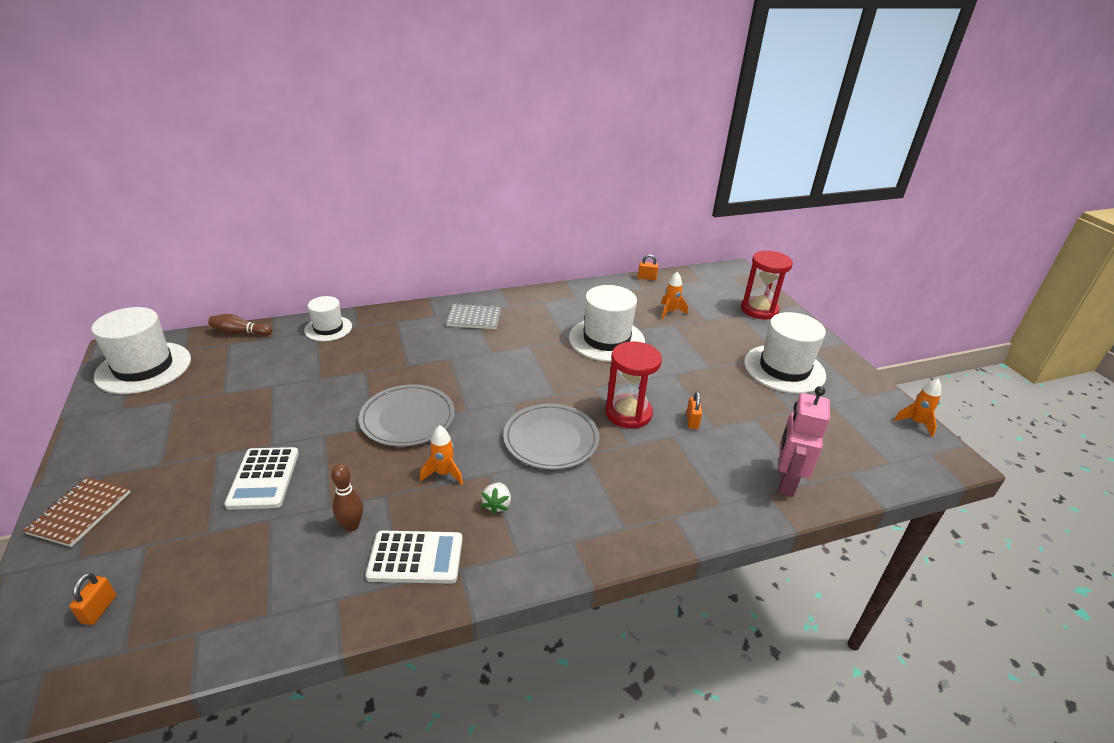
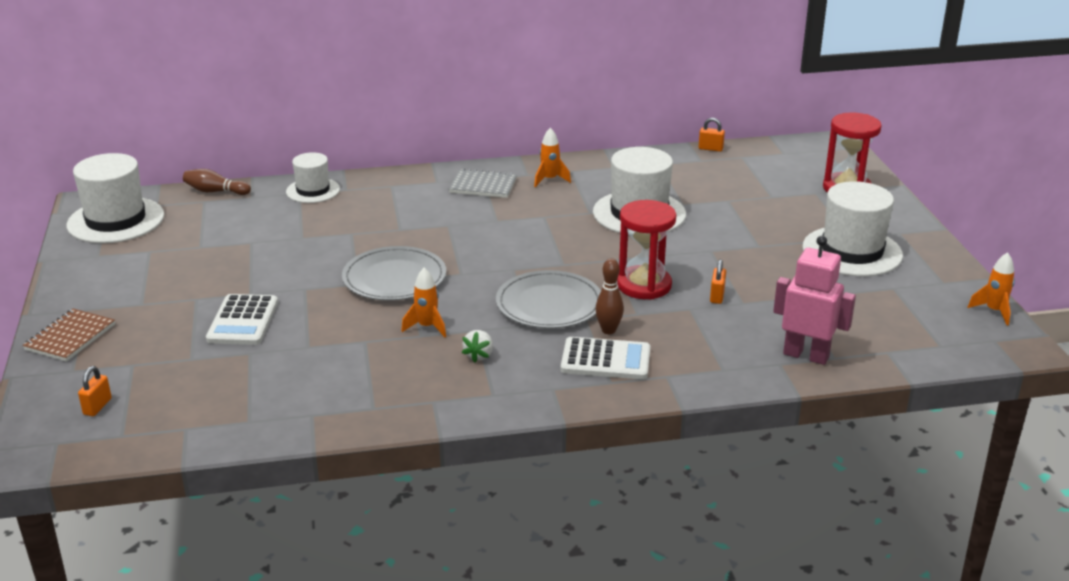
camera: 10 degrees right, 5 degrees down
(351, 526) = (329, 363): brown bowling pin -> brown bowling pin (608, 330)
(415, 557) = (390, 390): white calculator -> white calculator (605, 360)
(670, 312) = (728, 187): orange rocket -> orange rocket (550, 180)
(786, 482) = (806, 355): pink robot -> pink robot turned 90 degrees clockwise

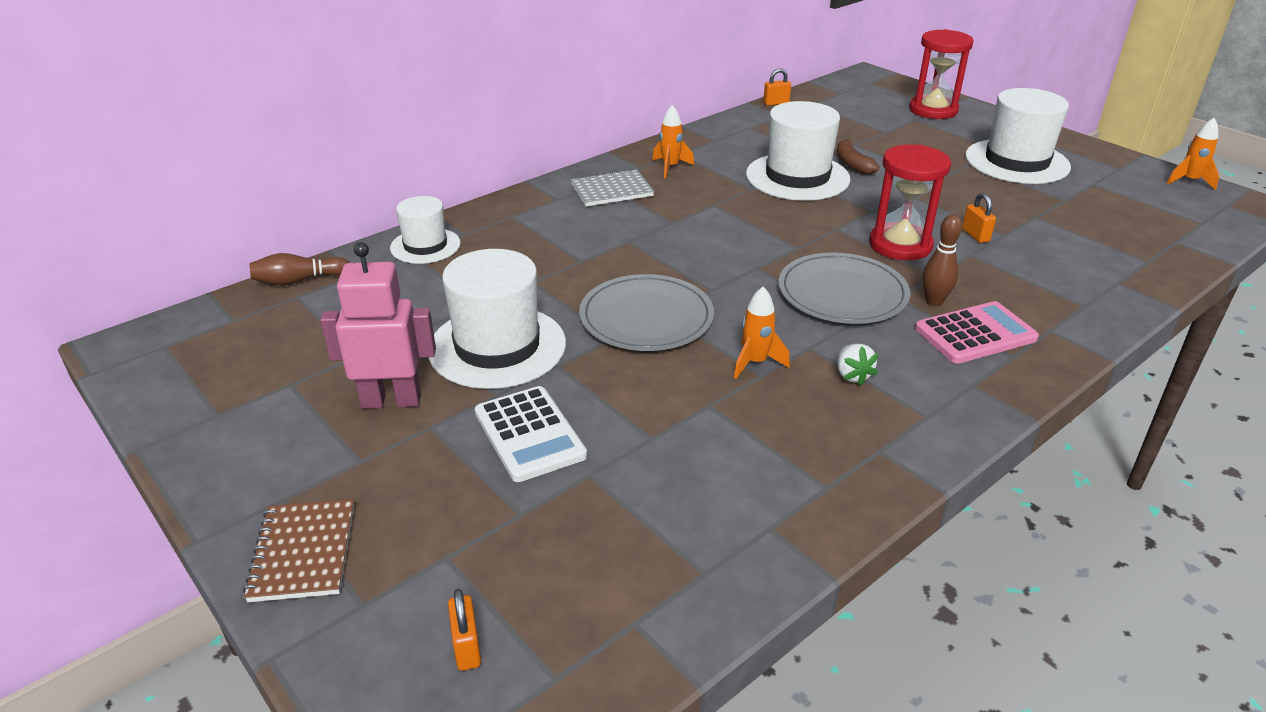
camera: 30 degrees left, 5 degrees up
(116, 220) = (194, 357): white hat -> white hat (497, 346)
(605, 360) = (975, 334): white calculator -> pink calculator
(700, 215) = (852, 164): none -> brown banana
(806, 355) = (1125, 267): pink robot -> pink robot (391, 400)

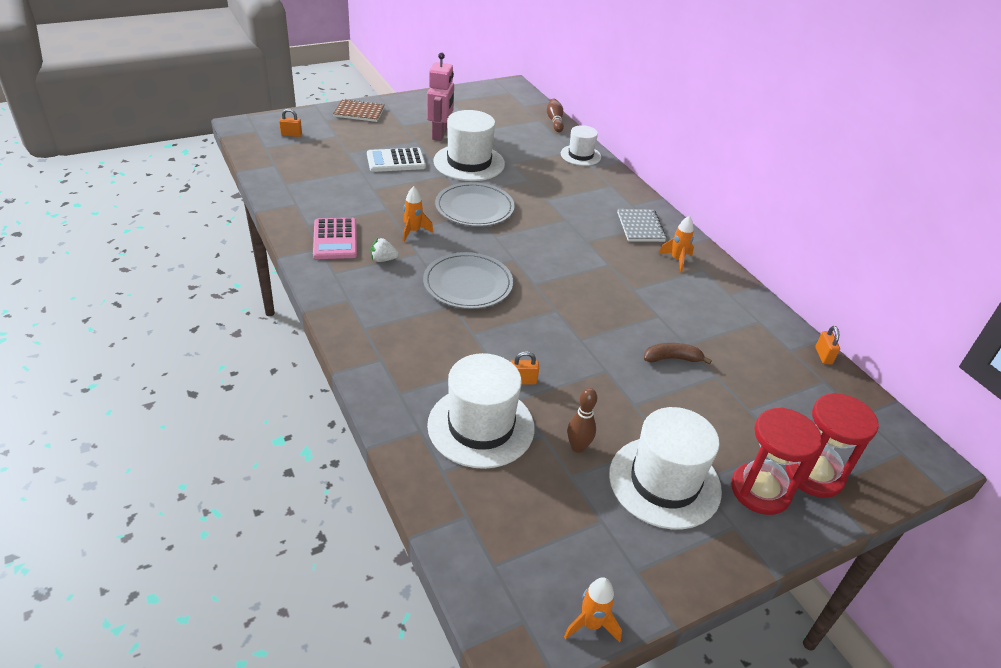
camera: 100 degrees right, 5 degrees up
(797, 177) = (650, 318): white hat -> white hat (481, 426)
(900, 245) = (521, 333): red hourglass -> red hourglass (760, 490)
(934, 301) = (440, 320): brown bowling pin -> brown bowling pin (578, 447)
(975, 334) = (395, 322): pink calculator -> pink calculator (335, 239)

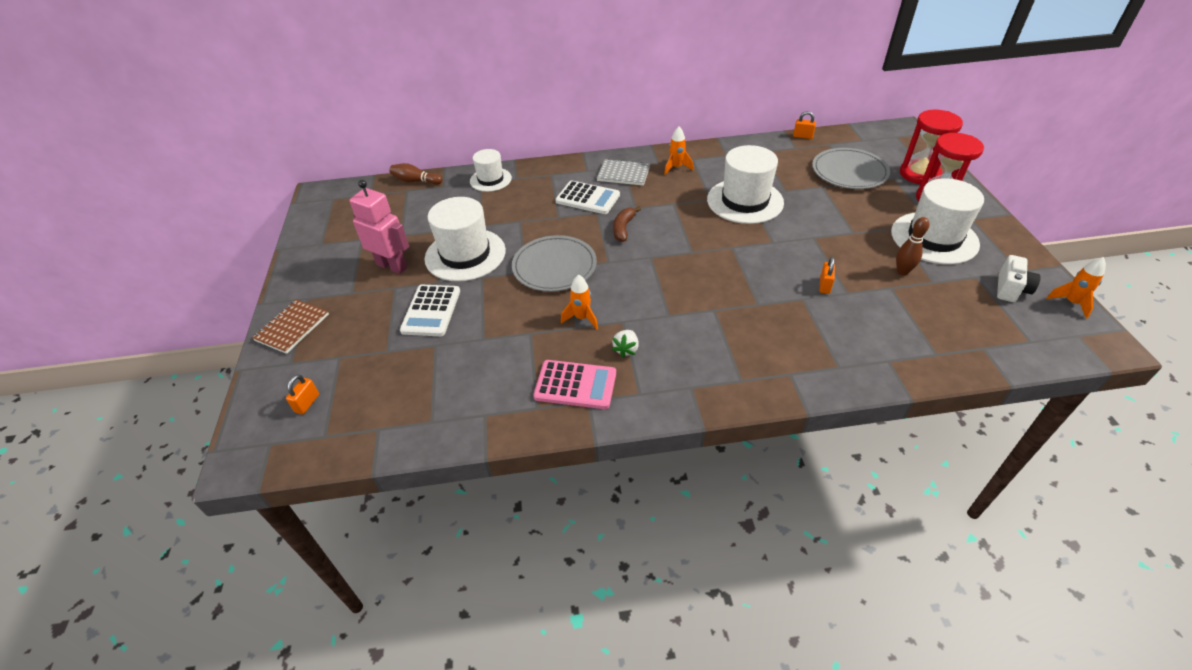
camera: 65 degrees left, 5 degrees up
(468, 284) = (683, 294): grey plate -> grey plate (849, 172)
(481, 426) = (881, 321): white hat -> white hat (745, 201)
(585, 211) = (587, 198): none -> white calculator
(590, 556) = (1011, 289): none -> white camera
(672, 359) = (801, 201): brown banana -> brown banana (623, 228)

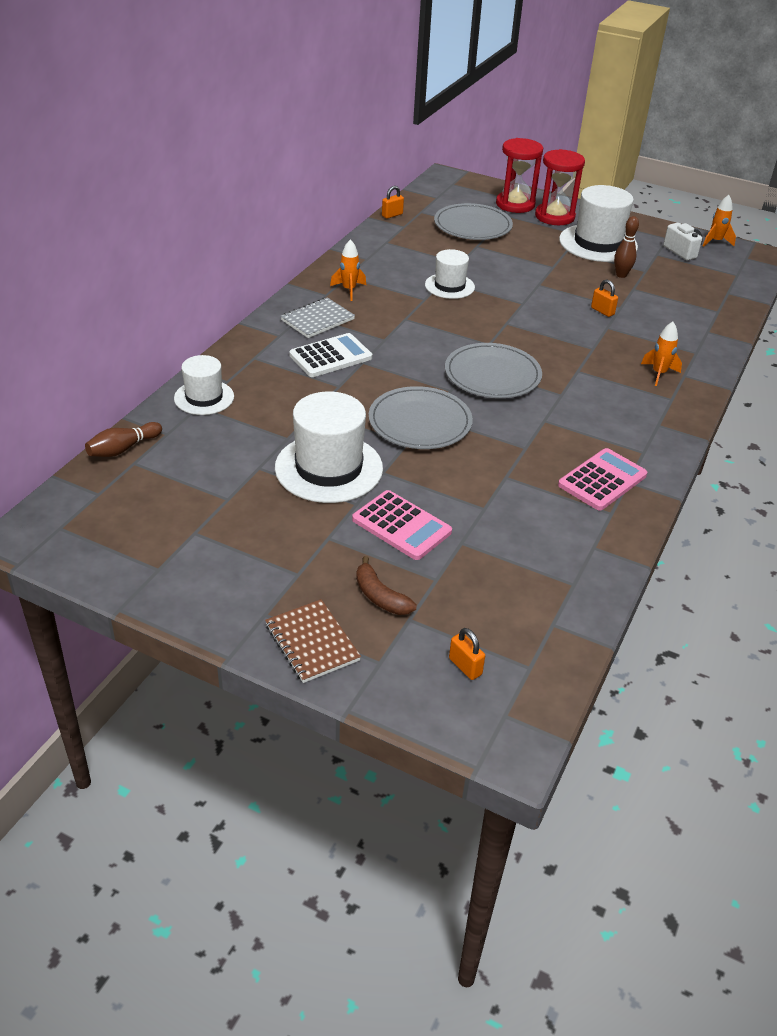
camera: 60 degrees left, 5 degrees down
(392, 266) = (283, 526): pink robot -> none
(431, 311) = (401, 526): white calculator -> pink calculator
(582, 318) = (516, 439): orange rocket -> orange rocket (659, 374)
(623, 228) = (409, 360): brown banana -> brown banana (380, 596)
(626, 349) = (583, 434): white strawberry -> none
(652, 271) = (492, 375): none -> grey plate
(745, 201) = (449, 286): white hat -> white hat, size x0.59

